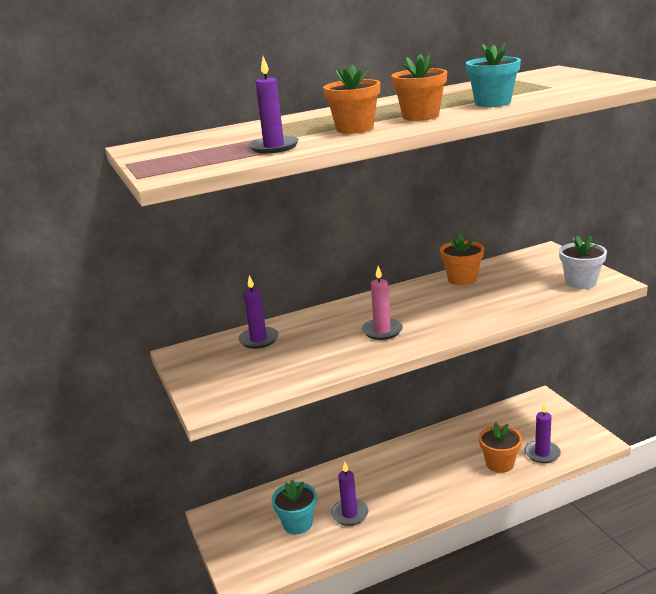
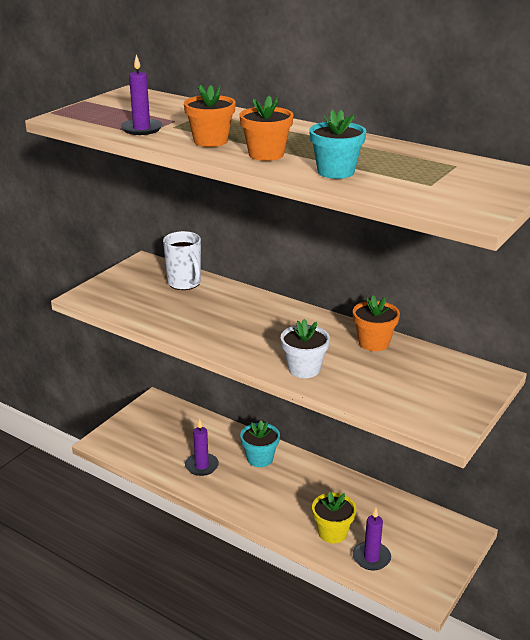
camera: 55 degrees right, 5 degrees up
(258, 339) = (185, 283): purple candle -> white mug
(297, 523) = (173, 443): turquoise flower pot -> turquoise flower pot (260, 458)
(382, 331) = (238, 330): pink candle -> none
(499, 463) = (332, 532): orange flower pot -> yellow flower pot
(580, 282) = (429, 412): white flower pot -> white flower pot (304, 369)

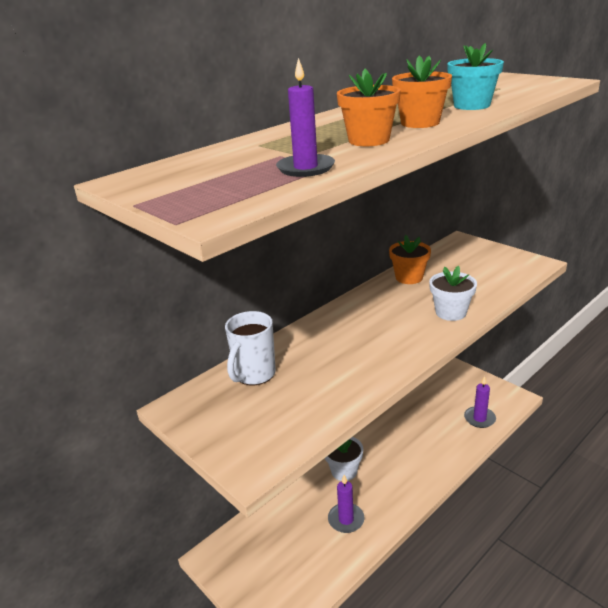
camera: 75 degrees left, 0 degrees up
(185, 283) = (254, 375): white mug -> white mug turned 135 degrees clockwise
(260, 458) = (344, 471): turquoise flower pot -> white flower pot
(332, 532) = (450, 436): yellow flower pot -> none

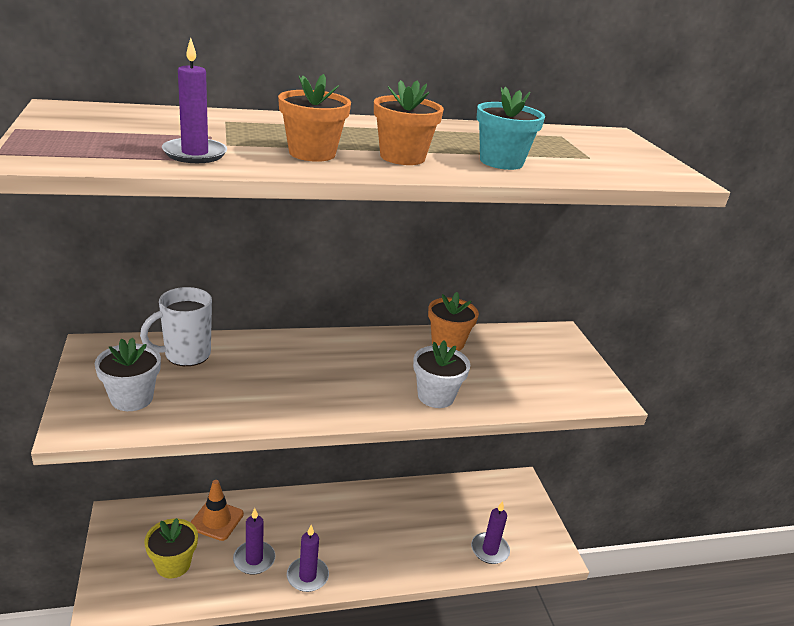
camera: 25 degrees right, 0 degrees up
(289, 511) = (216, 520): none -> orange traffic cone
(293, 561) = (173, 564): none -> yellow flower pot
(344, 471) = (300, 516): white flower pot -> white flower pot (132, 398)
(393, 506) = (307, 576): none -> purple candle

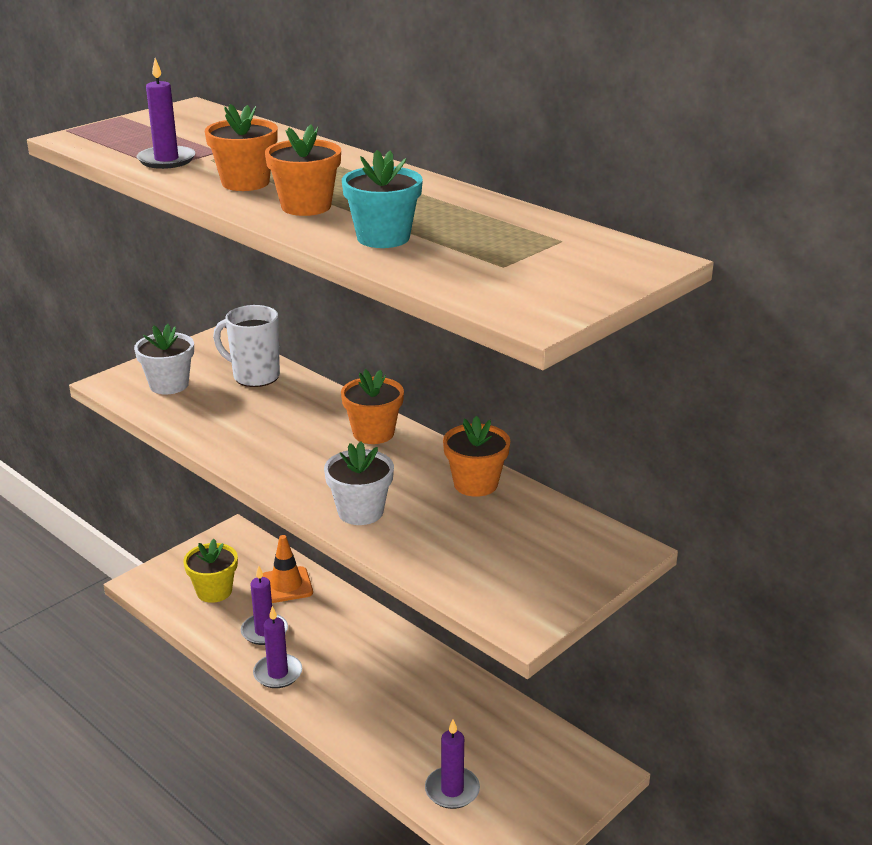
camera: 60 degrees right, 0 degrees up
(341, 347) = (373, 433): none -> orange flower pot

